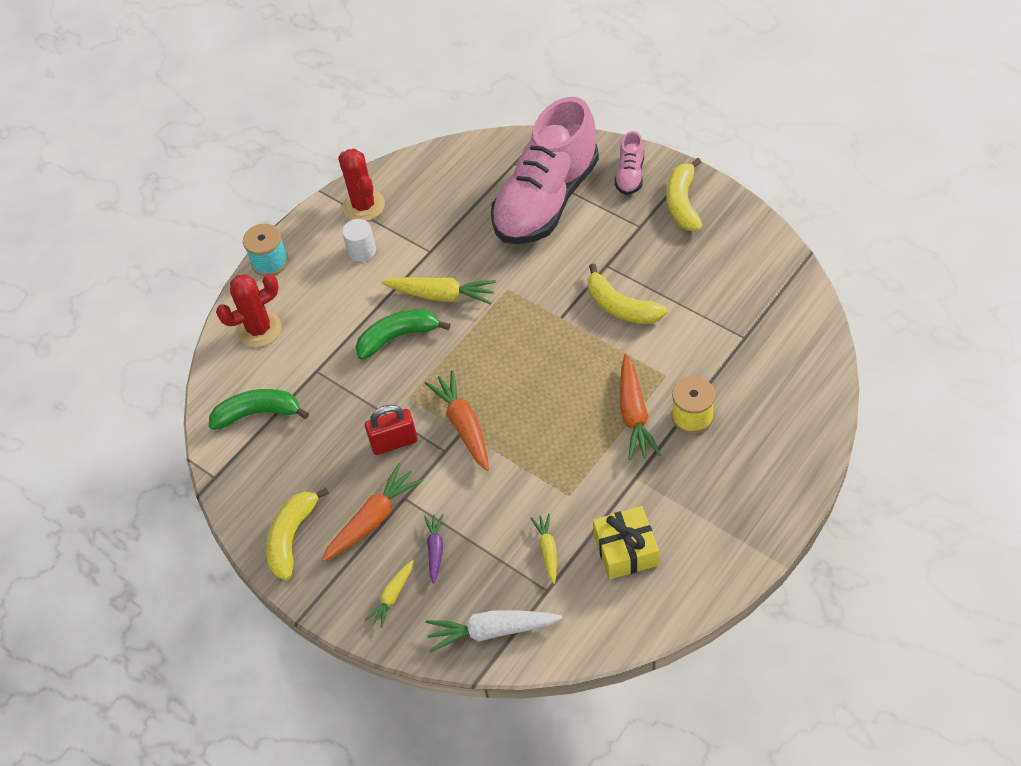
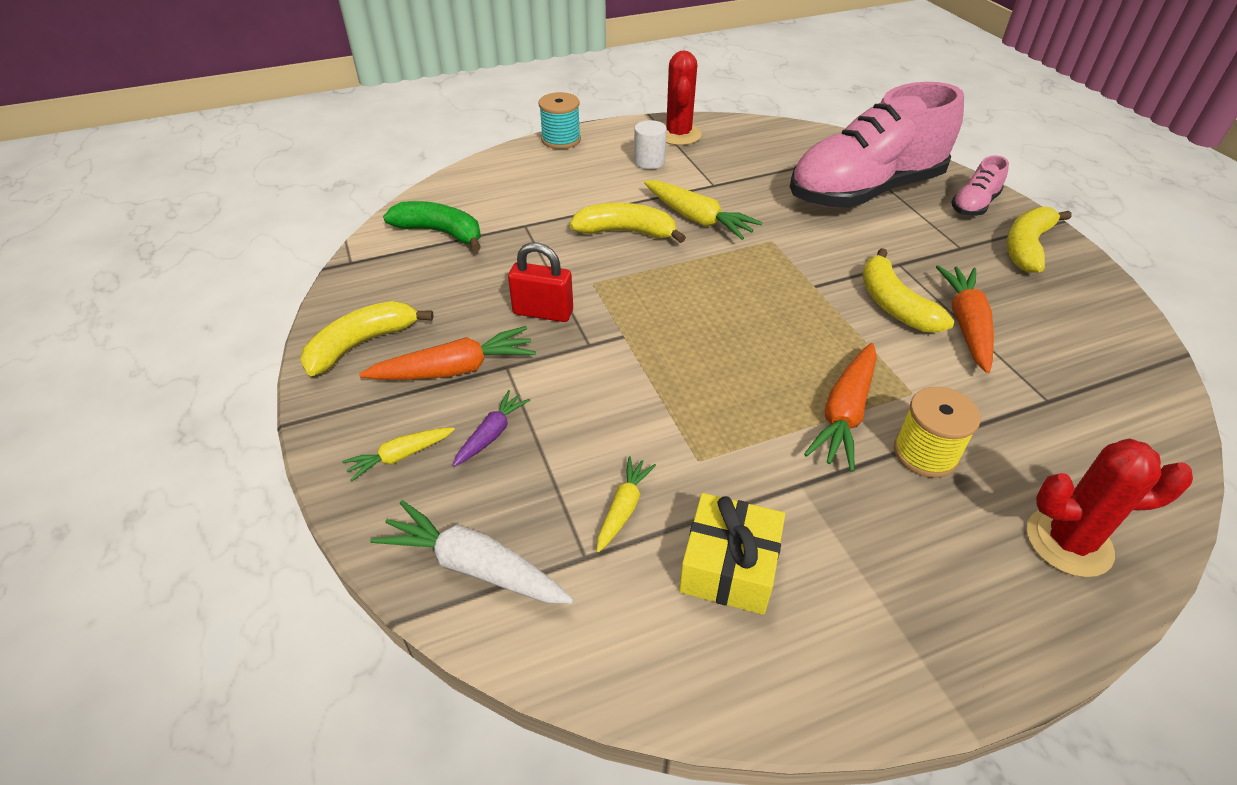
camera: 25 degrees right, 10 degrees down
(259, 329) = (505, 177): red cactus -> red cactus (1068, 542)
(397, 337) = (626, 232): green banana -> yellow banana
(463, 425) = (629, 331): orange carrot -> orange carrot (966, 325)

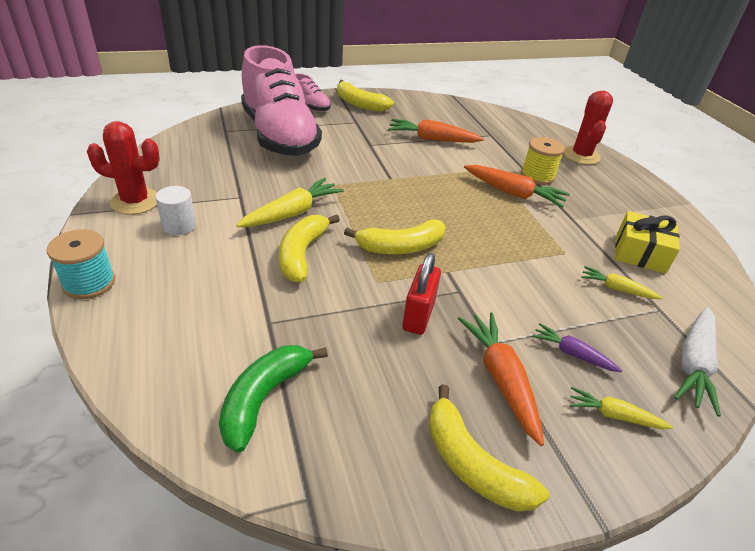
camera: 90 degrees left, 5 degrees down
(400, 456) = (614, 415): yellow carrot -> yellow carrot turned 135 degrees clockwise
(894, 305) = (413, 156): yellow banana -> yellow banana (401, 247)

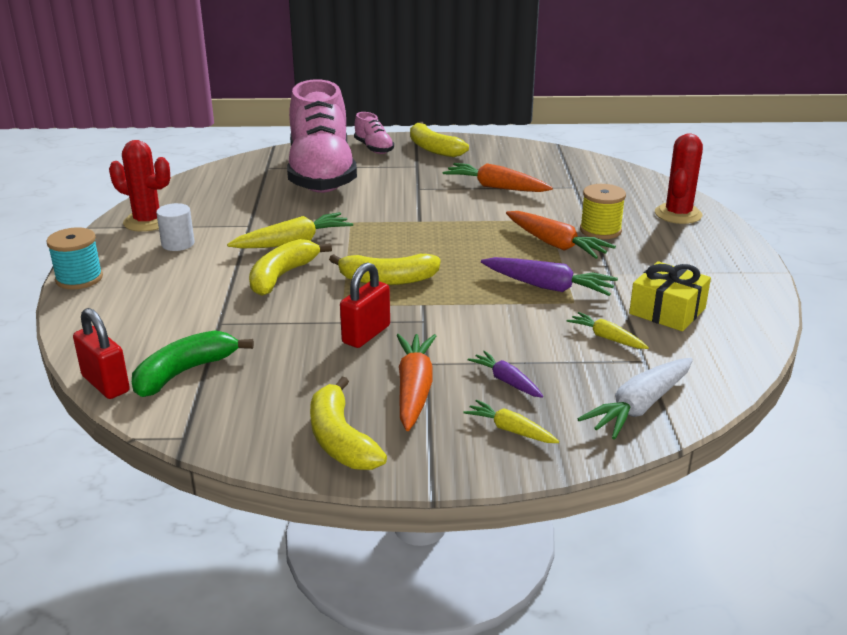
camera: 20 degrees right, 10 degrees down
(181, 433) = (105, 384): none -> red padlock
(536, 239) = (548, 287): none -> purple carrot

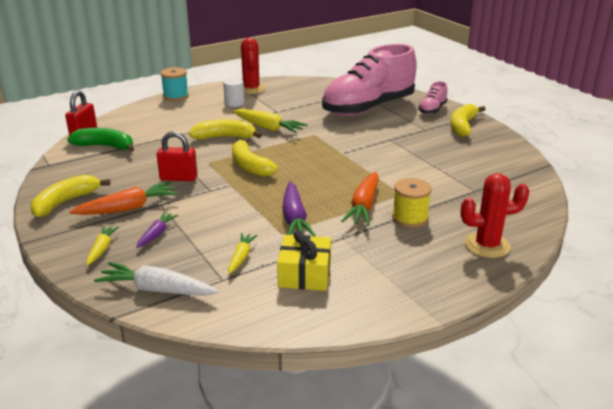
camera: 60 degrees right, 0 degrees up
(496, 187) = (430, 163): orange carrot -> none

